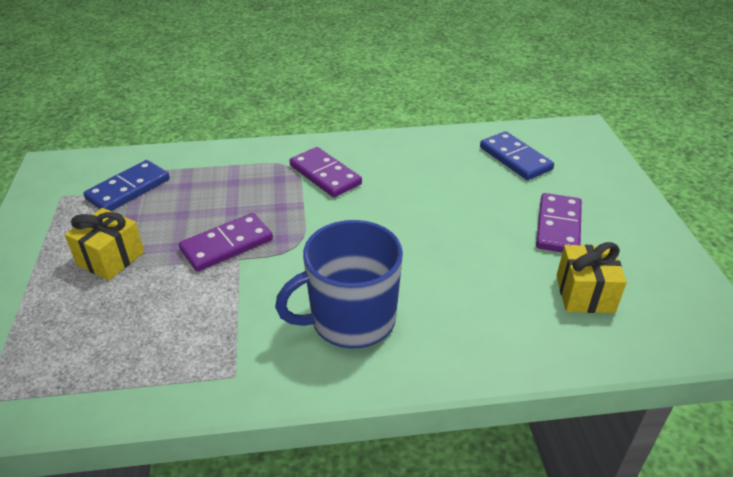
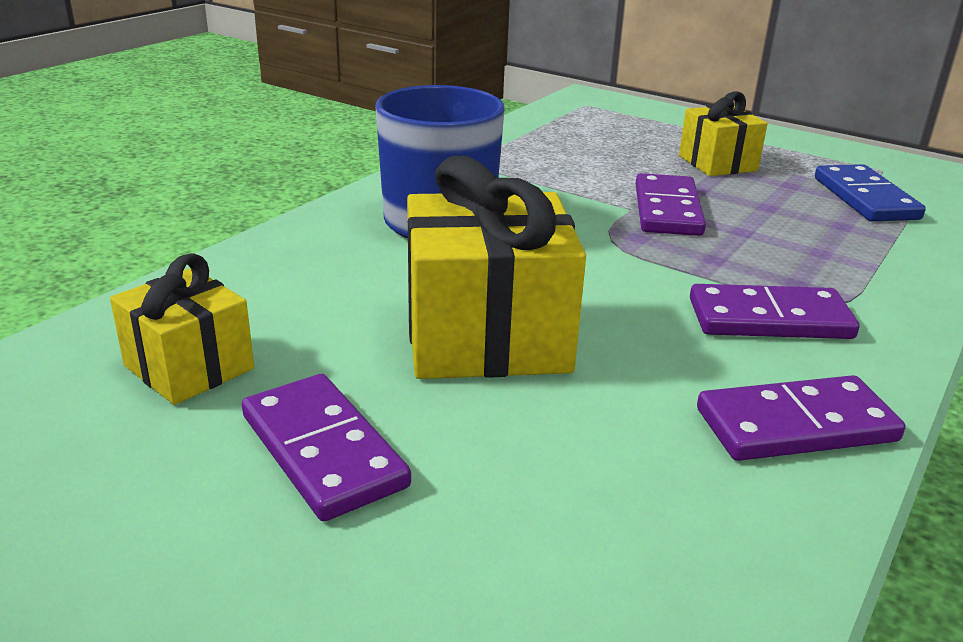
camera: 130 degrees right, 10 degrees down
(397, 149) = (795, 425): none -> purple domino
(442, 232) = (486, 337): none -> yellow gift
(515, 158) = (590, 568): blue domino -> none

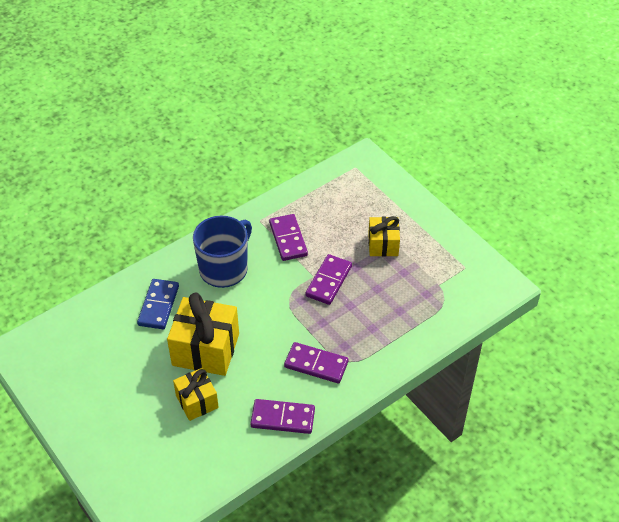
camera: 20 degrees right, 20 degrees up
(189, 367) = (102, 341): yellow gift -> yellow gift (197, 401)
(323, 450) = (131, 390): purple domino -> purple domino (288, 239)
(865, 198) = (431, 291): blue domino -> blue domino (158, 305)

